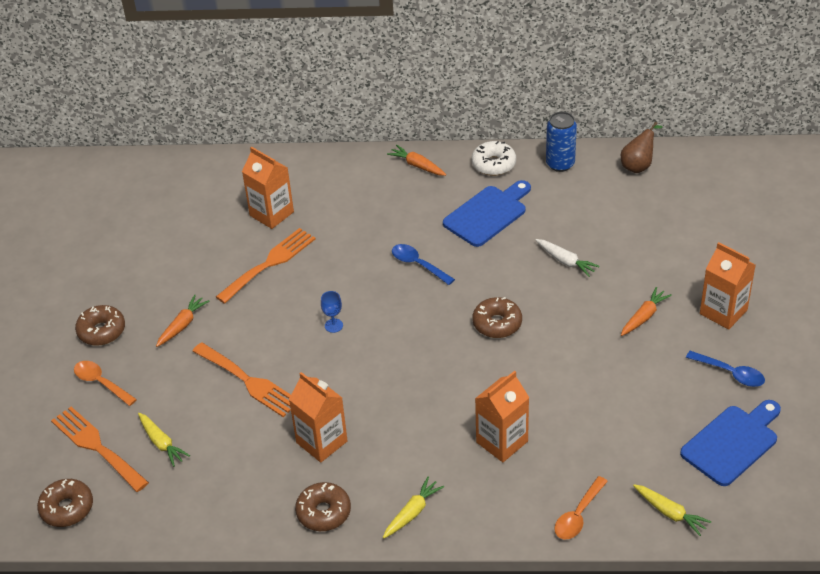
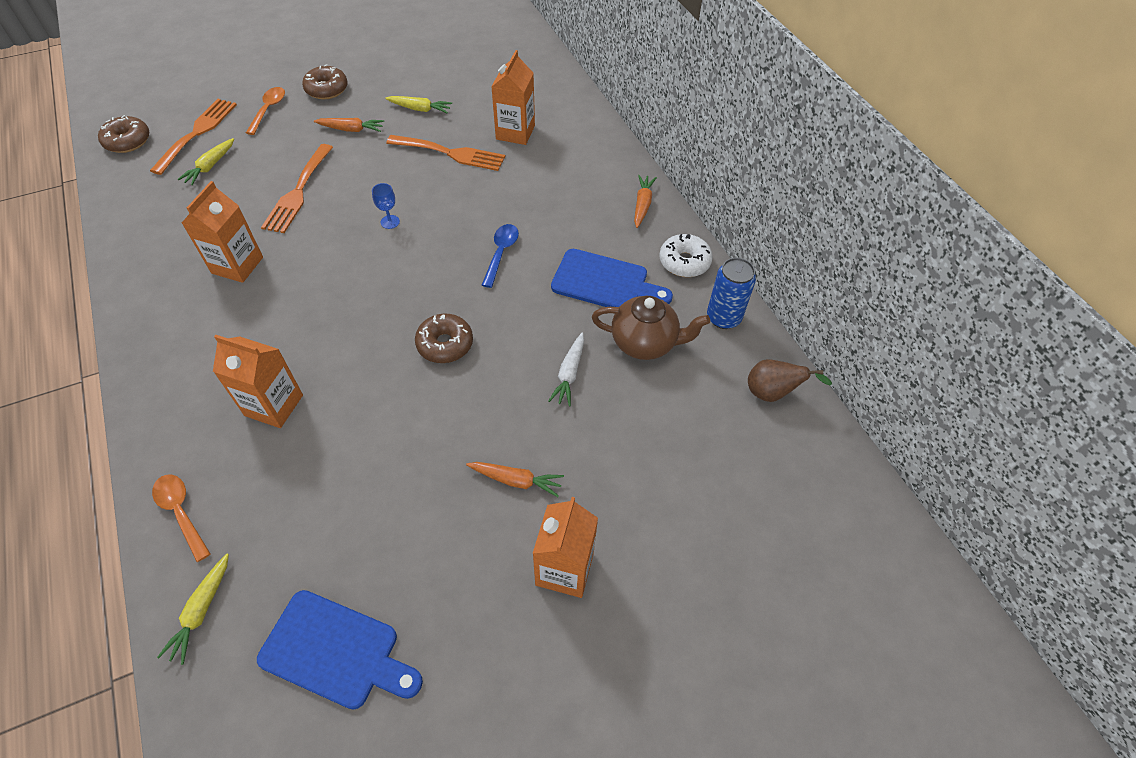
camera: 60 degrees right, 10 degrees up
(323, 512) = (149, 297): brown donut -> none
(412, 512) = (160, 363): yellow carrot -> yellow carrot (420, 109)
(560, 212) = (645, 343): none -> brown teapot
(578, 515) = (181, 512): orange spoon -> orange spoon turned 45 degrees clockwise
(730, 373) = (457, 612): blue spoon -> none

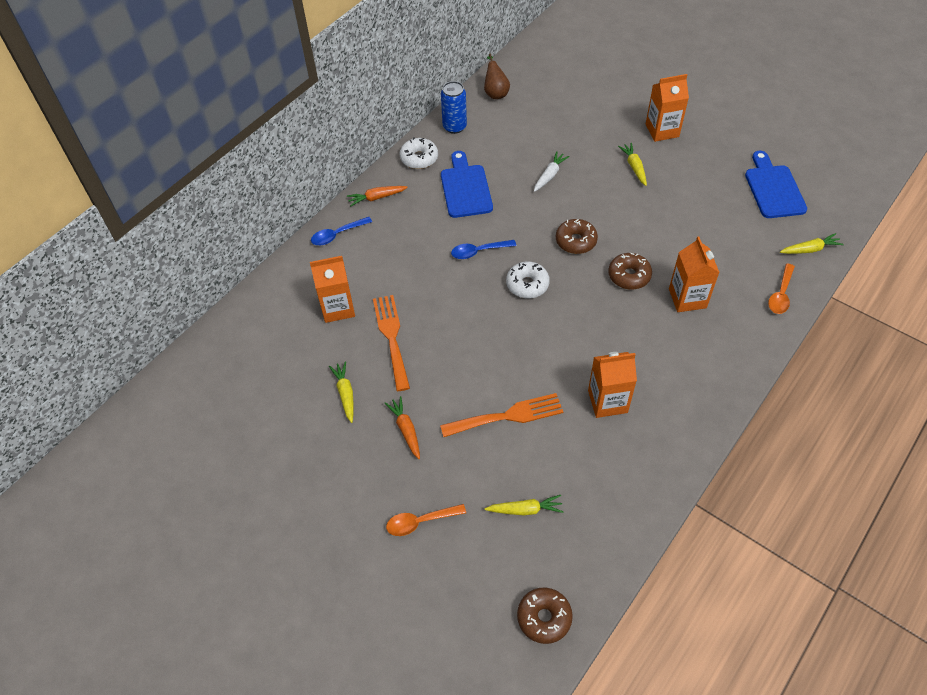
camera: 115 degrees left, 0 degrees up
(197, 132) = (491, 560): orange fork -> none
(327, 89) = (359, 492): brown donut -> brown donut (629, 276)
(390, 222) = (495, 332): blue goblet -> none
(423, 272) = (527, 284): none -> white donut
(516, 480) = (634, 167): orange carrot -> yellow carrot
(569, 374) = (549, 175): white carrot -> white carrot turned 45 degrees counterclockwise
(609, 160) = (337, 235): none -> blue spoon
(645, 343) = (500, 152): brown teapot -> none

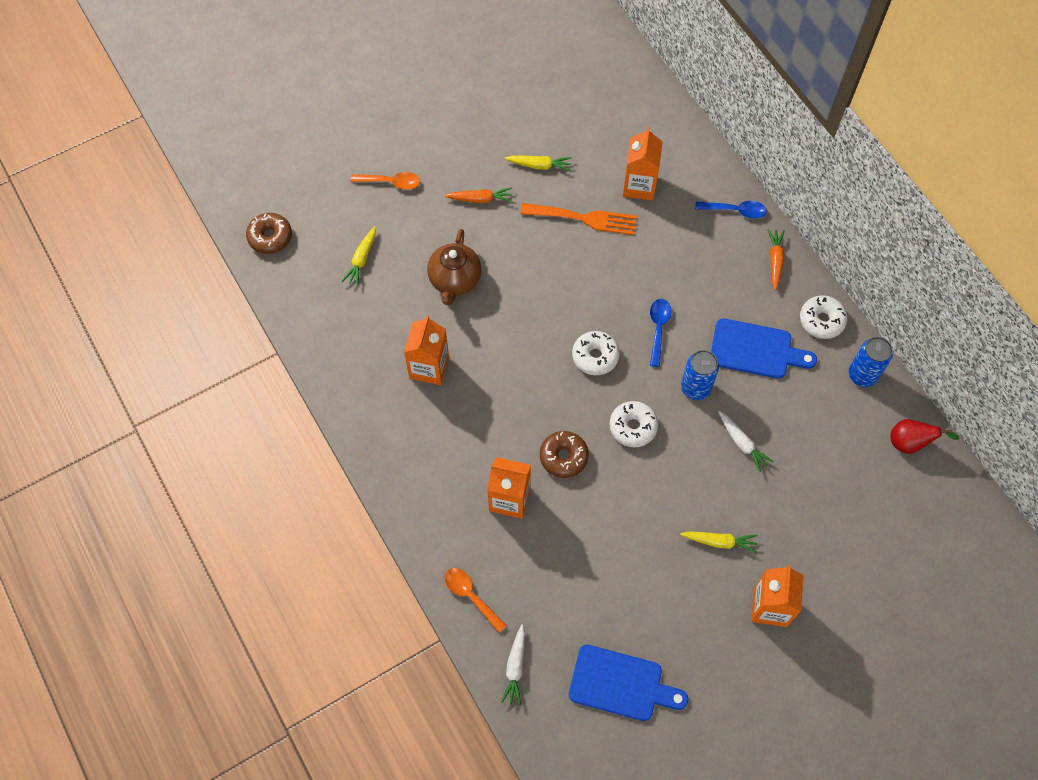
camera: 110 degrees right, 10 degrees up
(337, 235) = (735, 211): blue spoon -> blue spoon turned 105 degrees clockwise
(420, 522) = (391, 182): orange spoon -> orange spoon turned 90 degrees clockwise
(495, 93) = (909, 443): brown pear -> red pear
(508, 416) = (455, 281): orange fork -> brown teapot
(519, 214) = (695, 388): none -> blue can
(576, 241) = (633, 427): brown donut -> white donut
(810, 249) = (515, 667): yellow carrot -> white carrot

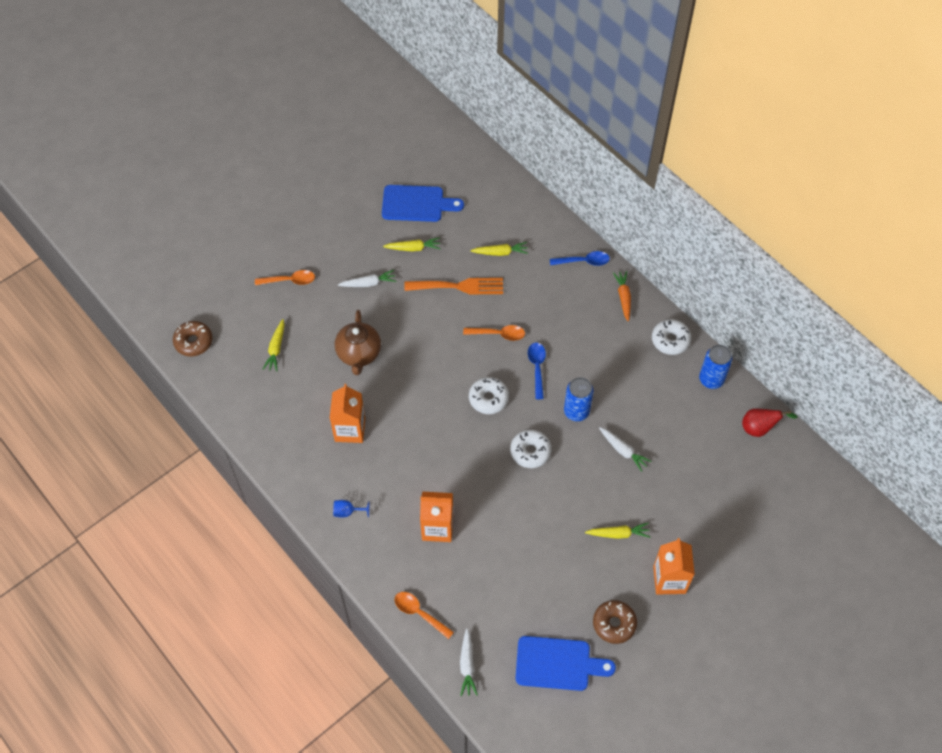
camera: 10 degrees left, 5 degrees down
(409, 463) = (347, 512): none -> blue goblet
(480, 199) = (368, 283): orange carrot -> white carrot
(563, 457) = (477, 485): brown donut -> brown donut (614, 624)
(620, 282) = (498, 334): none -> orange spoon
(639, 186) = (500, 252): orange carton -> yellow carrot
(755, 350) = (620, 372): blue cutting board -> blue cutting board (416, 204)

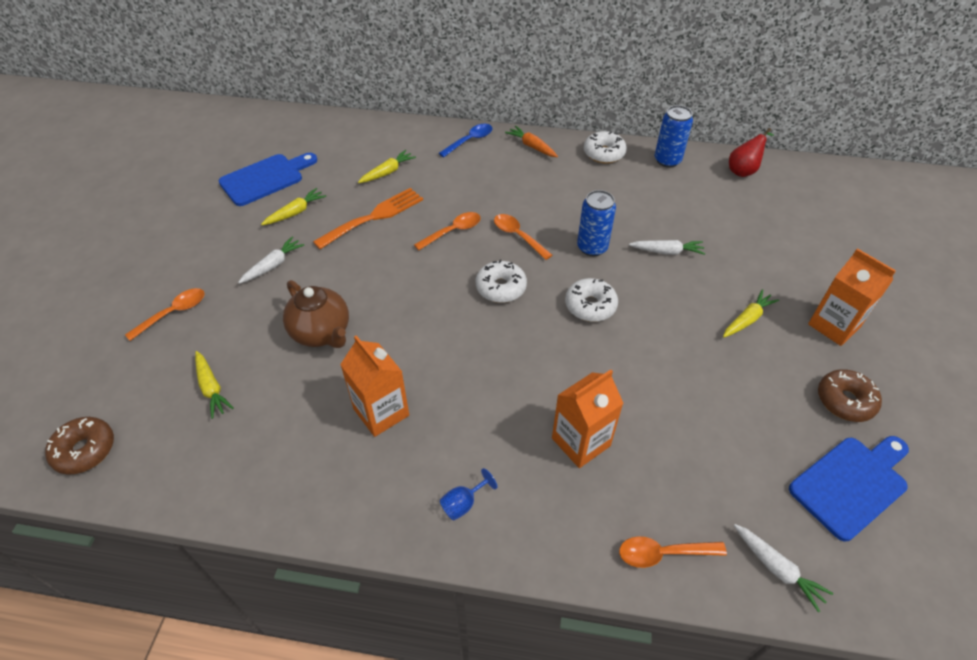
camera: 40 degrees left, 10 degrees down
(537, 368) = (518, 236): blue spoon -> orange spoon

